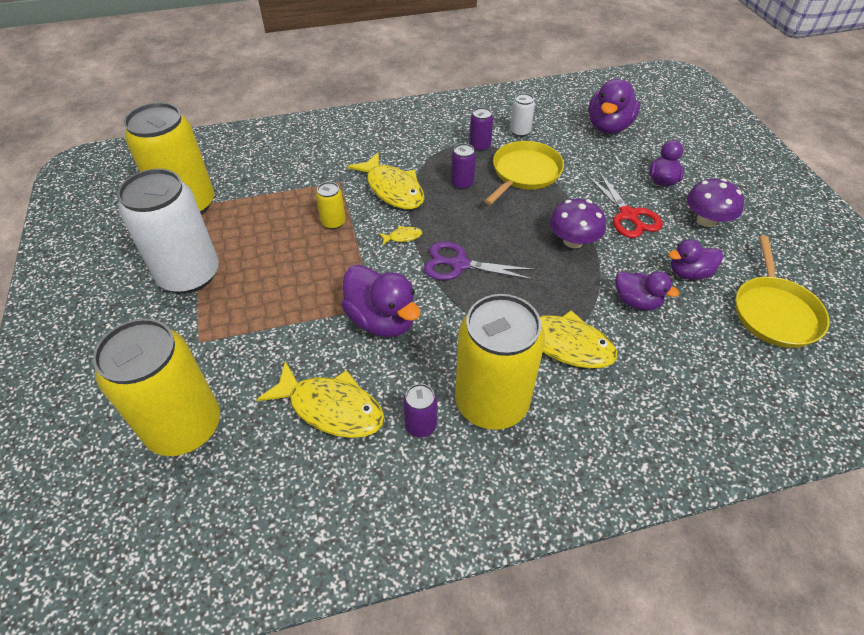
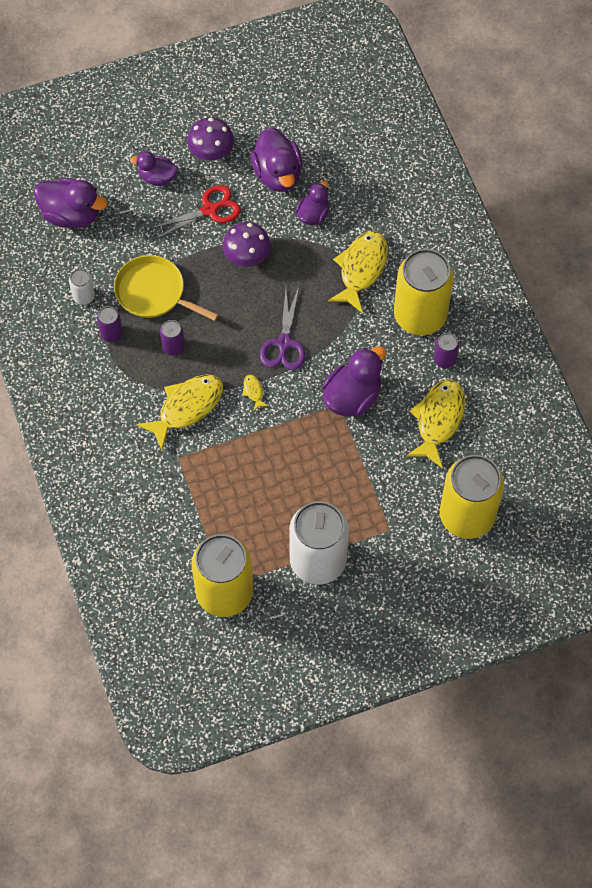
camera: 95 degrees left, 15 degrees up
(333, 222) = (239, 453): yellow can -> none
(689, 273) = (277, 174): purple duck -> purple duck, size x1.62
(774, 312) = (314, 124): yellow pan -> none

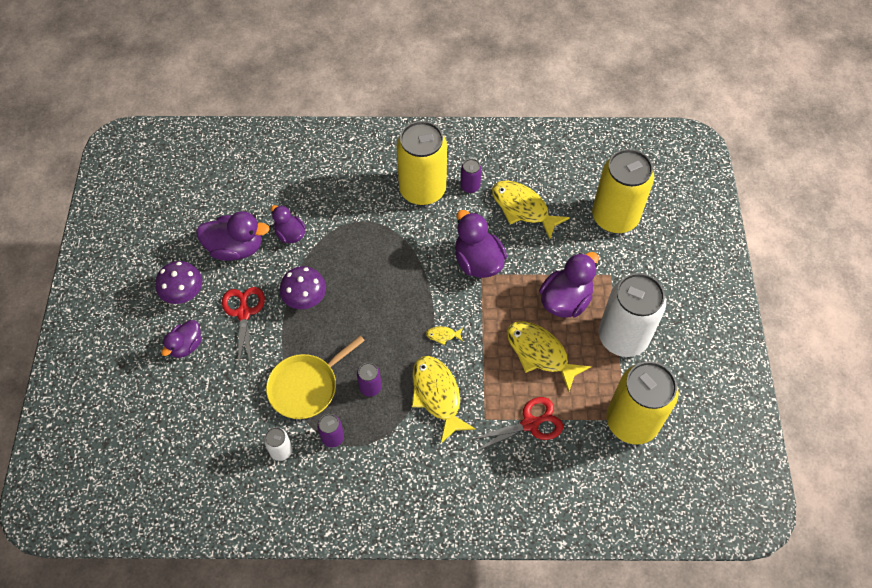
camera: 70 degrees left, 5 degrees down
(71, 214) = (185, 434): purple duck -> purple duck (565, 300)
(187, 499) = (530, 424): none -> red scissors
(284, 343) = (405, 296): purple scissors -> none
(361, 269) = (360, 216): yellow fish -> yellow fish (540, 353)

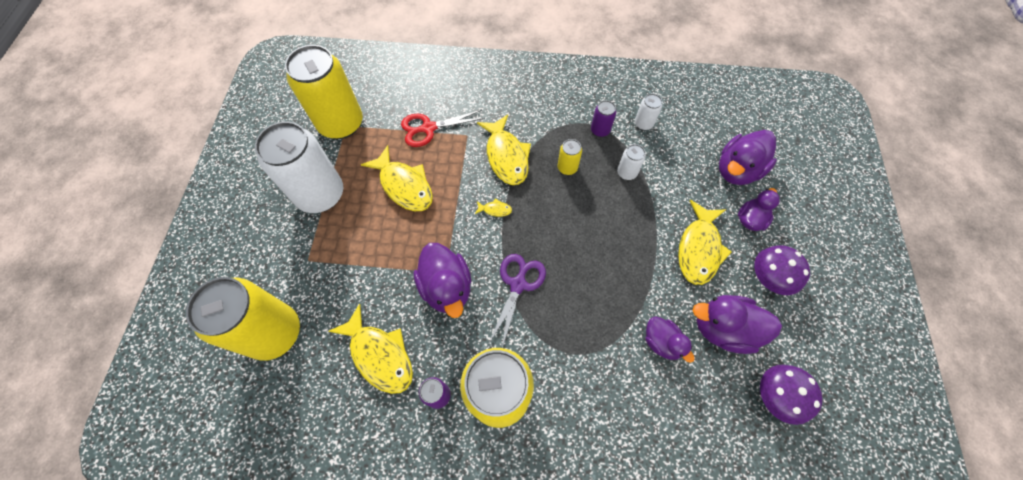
camera: 175 degrees left, 5 degrees up
(243, 313) = (699, 249): red scissors -> yellow fish
(305, 298) = (636, 260): purple mushroom -> purple mushroom (776, 396)
(306, 386) = (627, 172): yellow pan -> white can
(370, 387) = (567, 168): purple can -> yellow can
(414, 269) = (518, 284): none -> purple scissors
(565, 300) = (364, 235): purple duck -> purple duck (737, 170)

